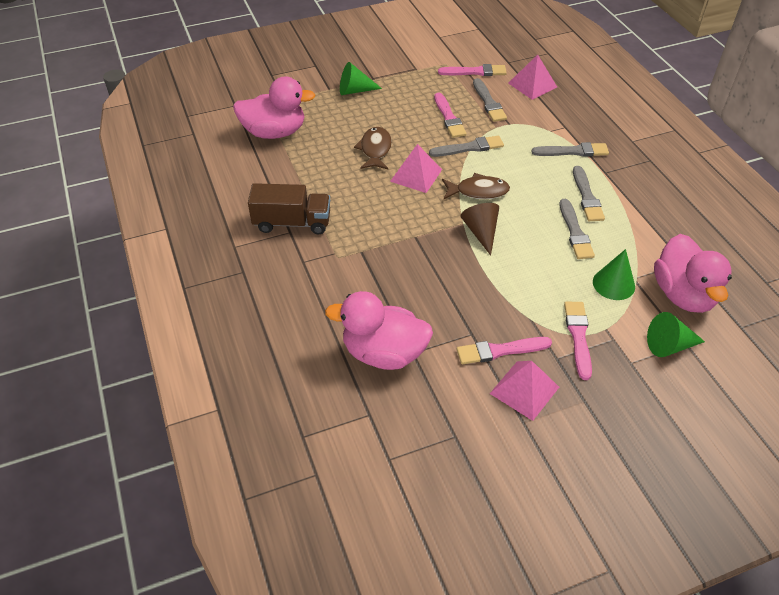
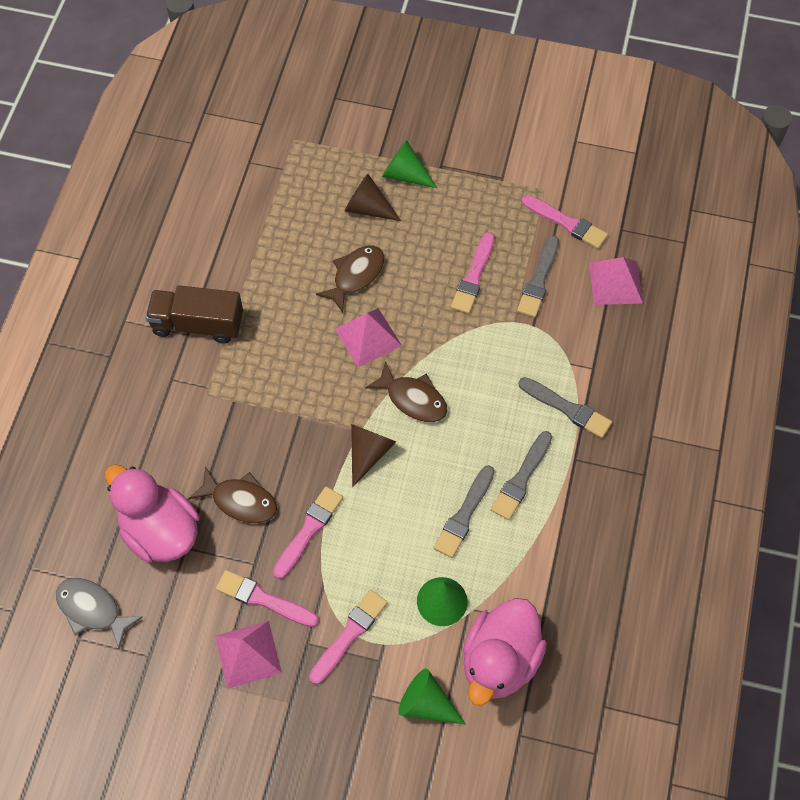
camera: 35 degrees right, 15 degrees up
(274, 132) = (272, 189): pink duck -> none
(292, 223) = (198, 324): brown truck -> brown truck turned 150 degrees clockwise
(348, 115) = (368, 208): none -> brown cone
(381, 433) = (92, 609): none -> grey fish
(423, 303) = (240, 501): none -> brown fish
(469, 148) = (457, 333): grey brush -> none
(488, 294) = (309, 530): none -> pink brush

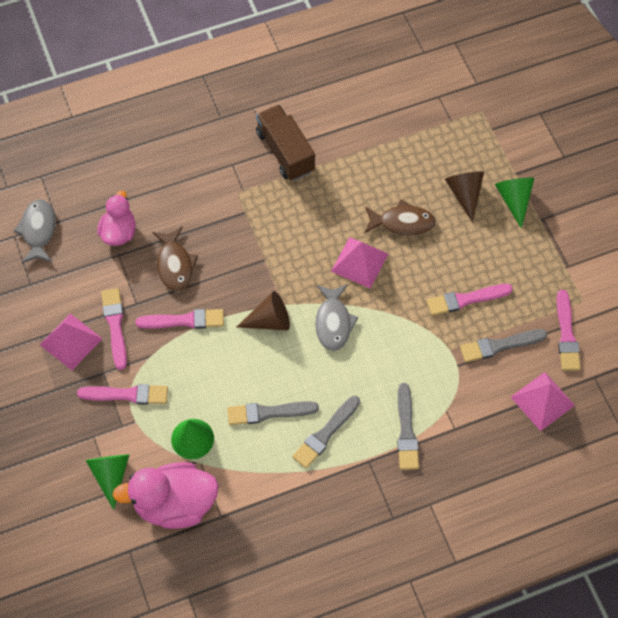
camera: 55 degrees right, 0 degrees up
(160, 531) = (119, 232): pink duck -> pink duck, size x0.62
(413, 399) = (333, 322): brown fish -> grey fish
(521, 478) = (325, 433): grey brush -> grey brush turned 45 degrees counterclockwise

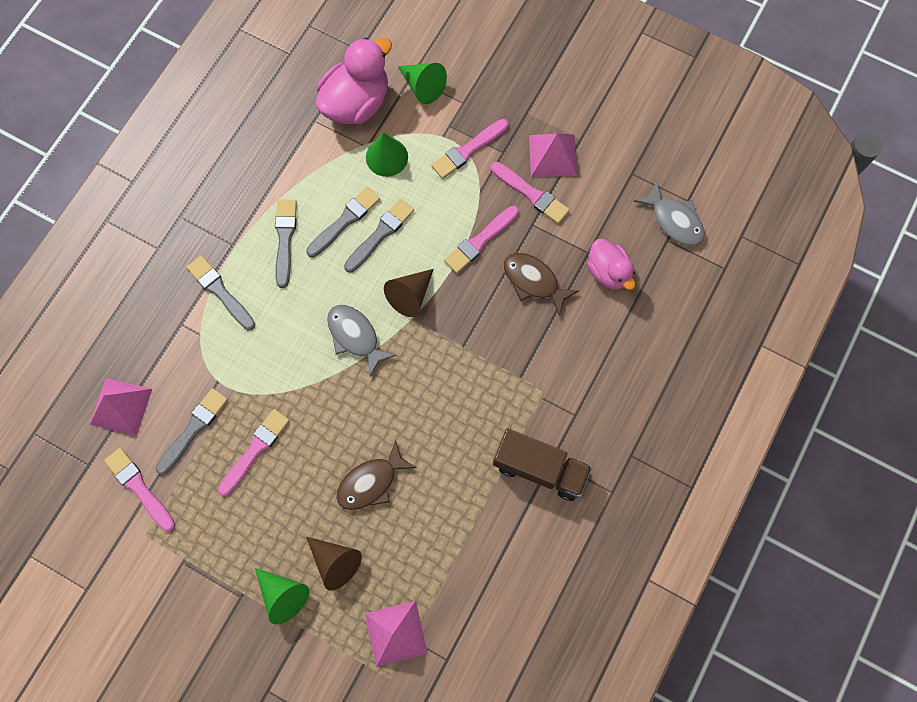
camera: 140 degrees right, 10 degrees up
(251, 382) = (380, 234): none -> grey brush
(359, 262) = (378, 410): pink pyramid -> pink pyramid (396, 633)

